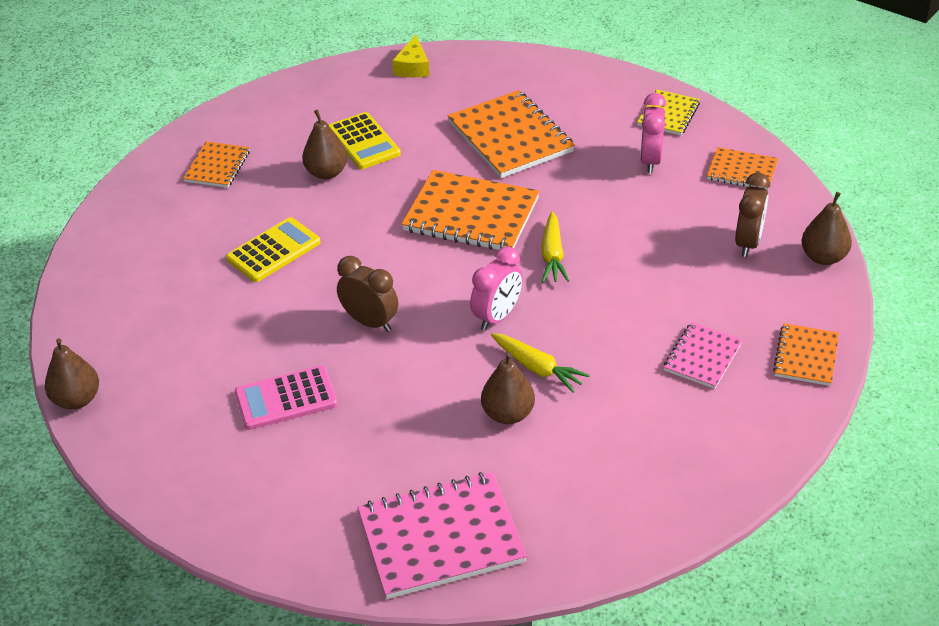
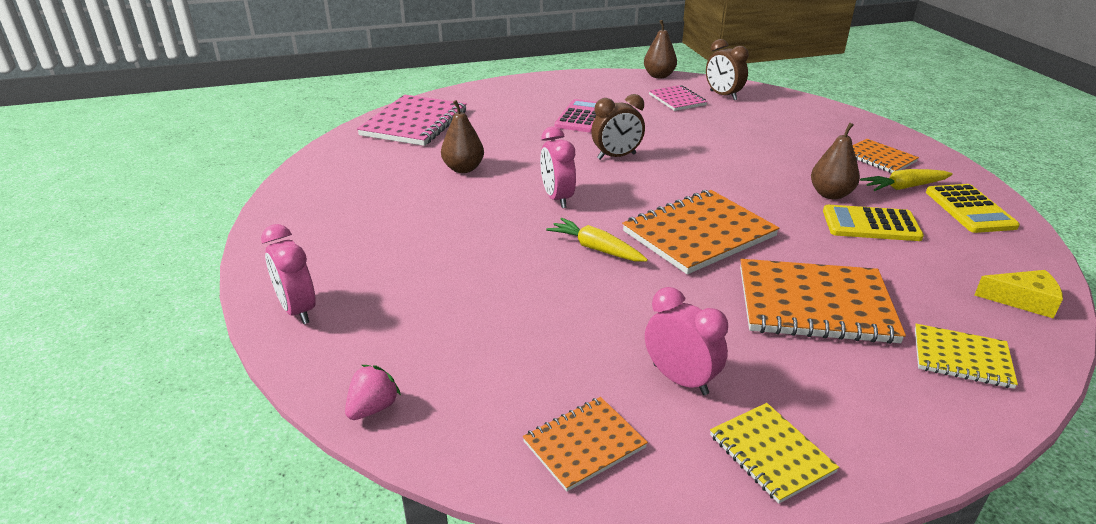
camera: 125 degrees right, 10 degrees down
(274, 251) = (739, 149): yellow calculator -> yellow calculator (969, 209)
(413, 67) = (1022, 300): yellow cheese -> yellow cheese turned 150 degrees clockwise
(507, 77) = (961, 358): none -> yellow notebook
(537, 368) = (484, 193): yellow carrot -> yellow carrot (904, 187)
(702, 357) = (384, 260): pink notebook -> pink notebook (677, 100)
(748, 243) = (466, 367): brown clock -> brown clock (723, 95)
(806, 356) = (298, 310): orange notebook -> pink clock
(823, 257) = (373, 408): brown pear -> pink strawberry

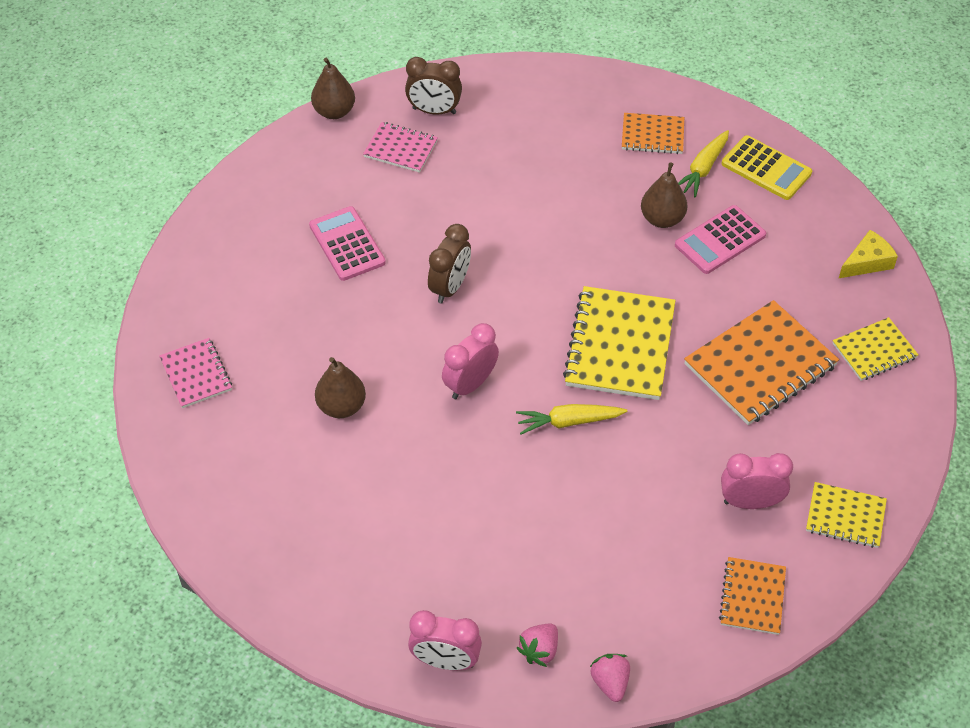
camera: 45 degrees left, 20 degrees up
(362, 349) = (539, 650): none -> pink strawberry
(414, 123) = (196, 374): pink notebook -> pink notebook, size x0.56
(557, 198) = (470, 384): pink clock -> pink clock turned 105 degrees clockwise
(699, 234) = (620, 346): orange notebook -> yellow notebook
(871, 224) = (720, 240): yellow calculator -> pink calculator

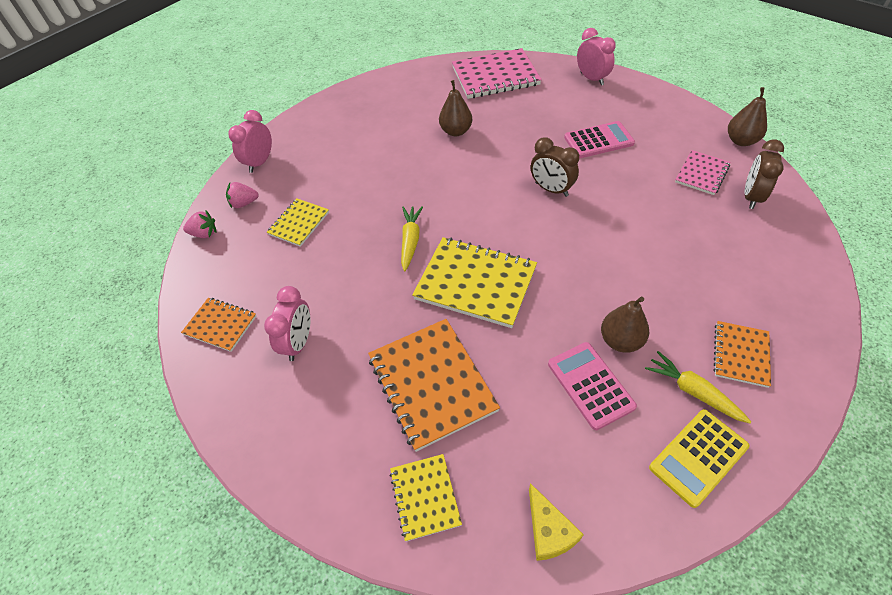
camera: 105 degrees right, 0 degrees up
(196, 374) = (495, 76): pink notebook -> pink notebook, size x1.80
(470, 384) = (458, 192): pink clock -> pink clock (591, 79)
(539, 650) = (244, 203): pink strawberry -> pink strawberry turned 60 degrees counterclockwise
(845, 516) = (256, 411): yellow notebook -> yellow notebook (299, 223)

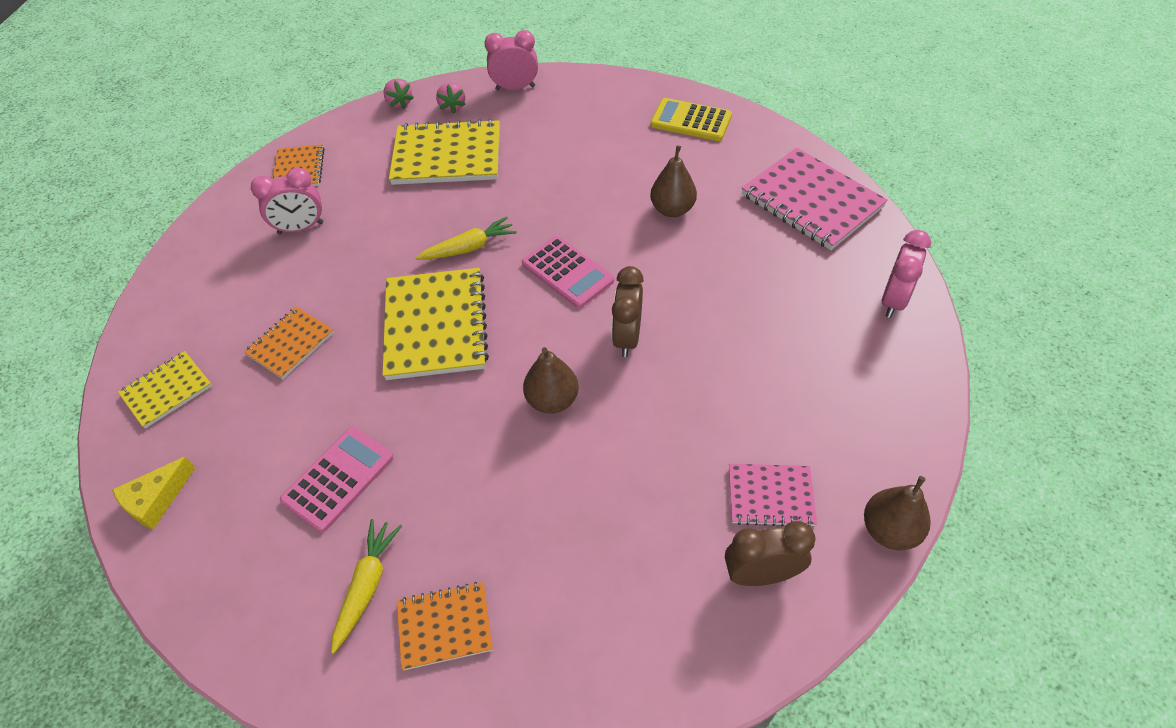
camera: 60 degrees right, 0 degrees up
(244, 203) = (452, 107): pink strawberry -> pink strawberry turned 150 degrees counterclockwise
(299, 223) = (447, 156): yellow notebook -> yellow notebook, size x1.80
(432, 384) = (290, 344): orange notebook -> orange notebook, size x0.56
(598, 140) = (758, 354): pink calculator -> pink calculator (567, 272)
(620, 341) = (412, 488): brown pear -> brown pear (552, 400)
(698, 457) = (278, 613): yellow calculator -> yellow calculator (691, 120)

